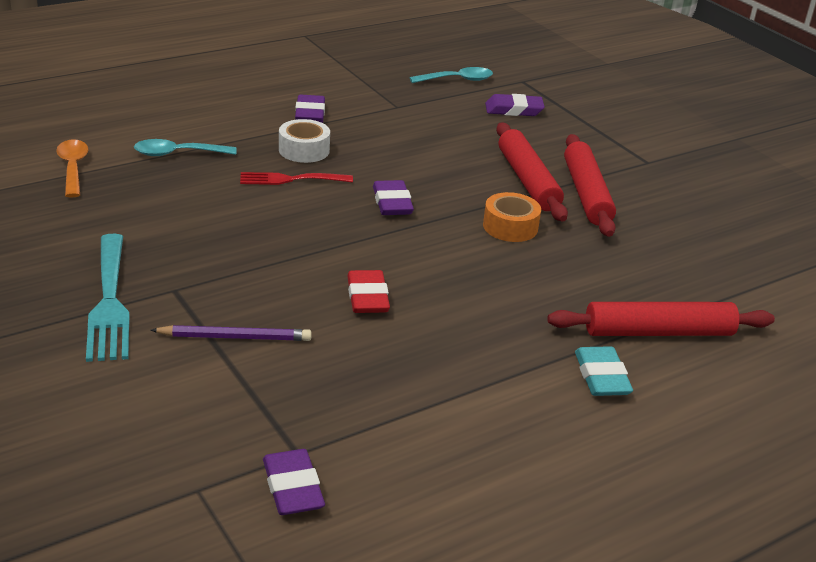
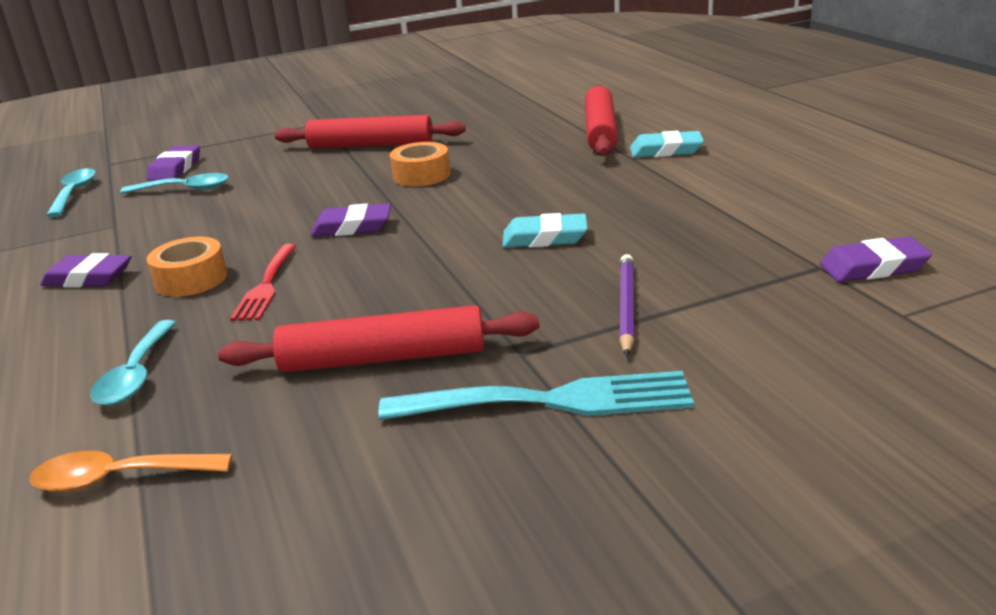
camera: 75 degrees left, 5 degrees down
(304, 150) = (191, 279): white tape -> orange tape
(367, 297) = (545, 238): red eraser -> turquoise eraser
(468, 121) = (185, 189): none -> turquoise spoon
(527, 181) = (334, 166): red rolling pin -> red rolling pin (383, 358)

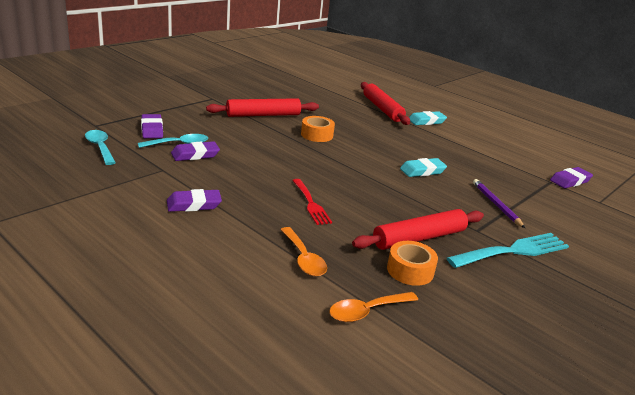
camera: 30 degrees left, 0 degrees up
(136, 375) = (303, 259): turquoise spoon -> orange spoon
(191, 279) = (261, 202): orange tape -> orange tape (410, 270)
(352, 227) = (316, 167): purple eraser -> purple eraser (195, 155)

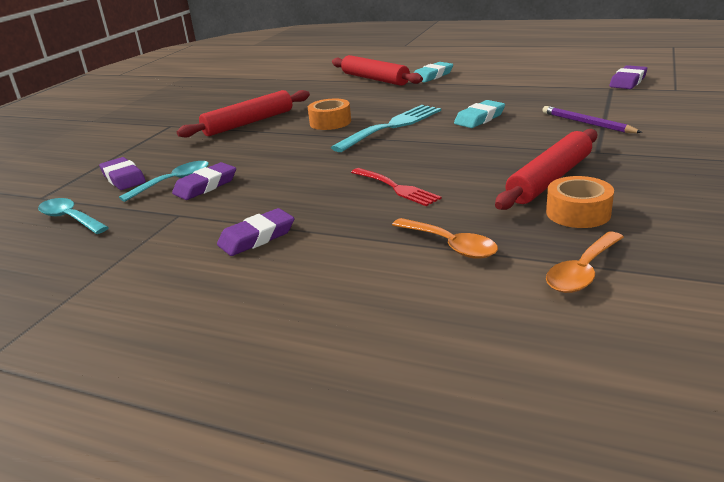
camera: 15 degrees left, 0 degrees up
(513, 251) = (654, 157): turquoise fork -> turquoise fork (392, 126)

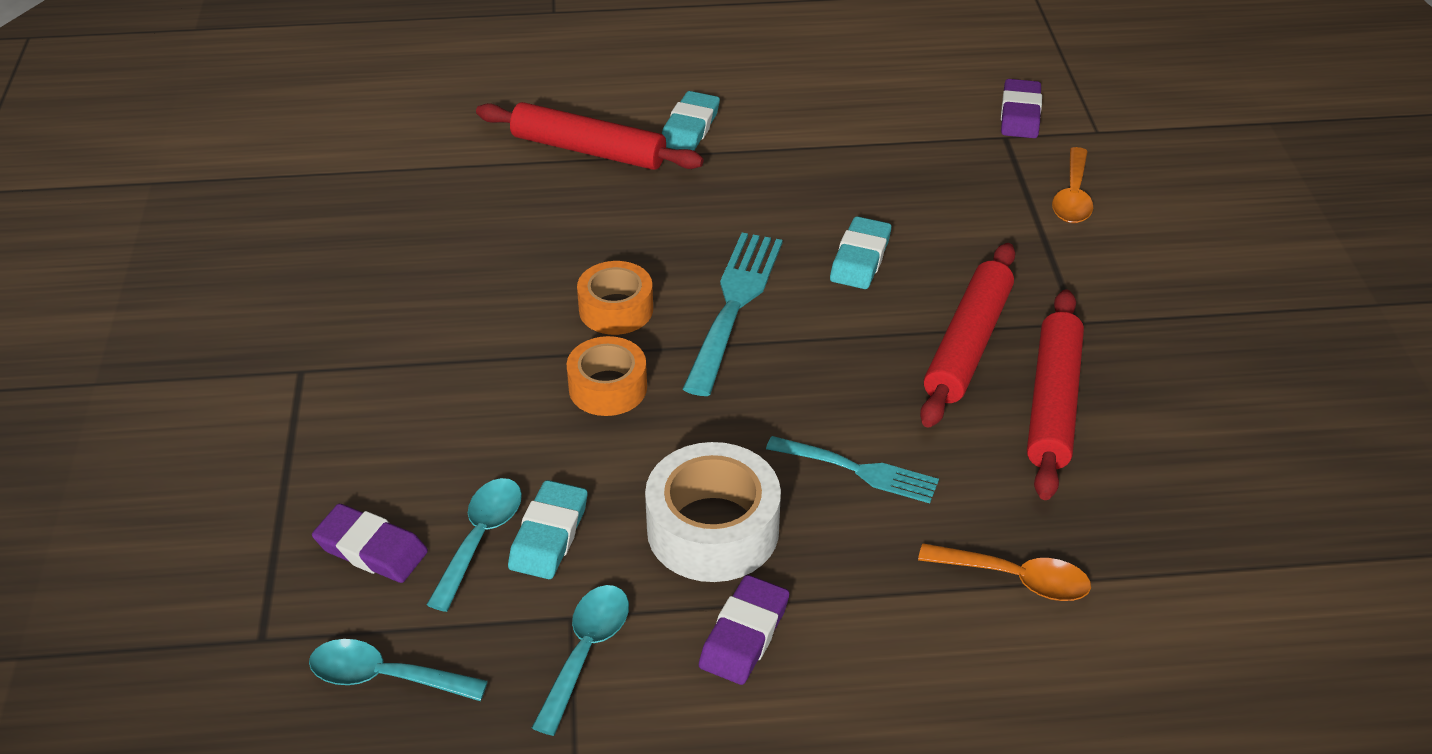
camera: 30 degrees left, 15 degrees up
(169, 228) = (586, 651): none -> turquoise spoon
(205, 186) = (549, 535): purple eraser -> turquoise eraser
(249, 123) = (460, 335): red rolling pin -> red rolling pin (968, 344)
(289, 196) = (713, 529): none -> white tape
(396, 188) = (859, 470): red fork -> turquoise fork
(578, 213) = (1127, 471): orange tape -> orange tape (608, 387)
(582, 272) = (1192, 585): orange spoon -> orange spoon (1072, 197)
(587, 123) = (1025, 248): purple pencil -> none

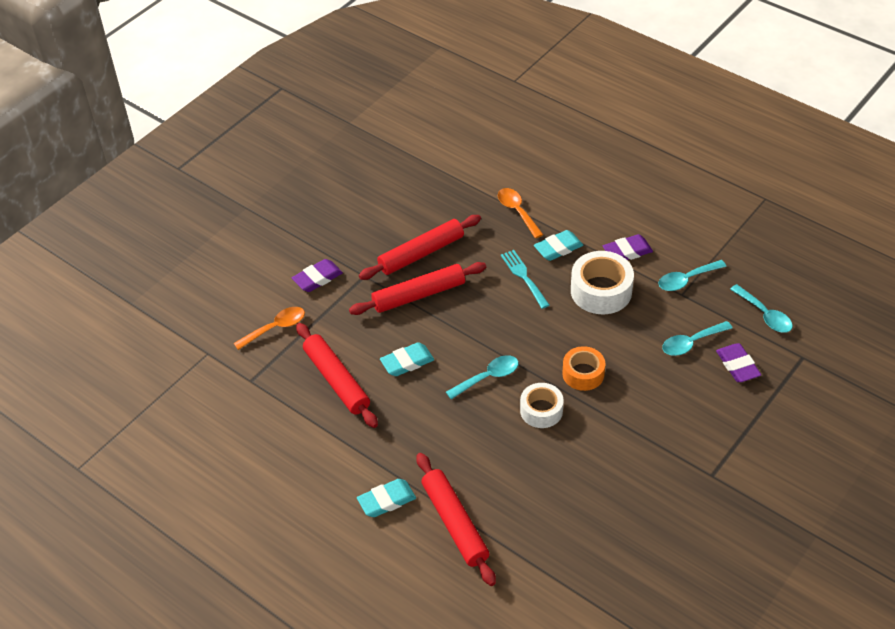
camera: 135 degrees left, 5 degrees up
(549, 535) = (664, 327): turquoise eraser -> turquoise eraser (558, 248)
(616, 309) = (541, 410): orange tape -> white tape
(734, 304) = (488, 377): turquoise fork -> turquoise spoon
(913, 191) = (336, 380): none -> red rolling pin
(1020, 114) = (224, 388): purple eraser -> purple eraser (317, 278)

